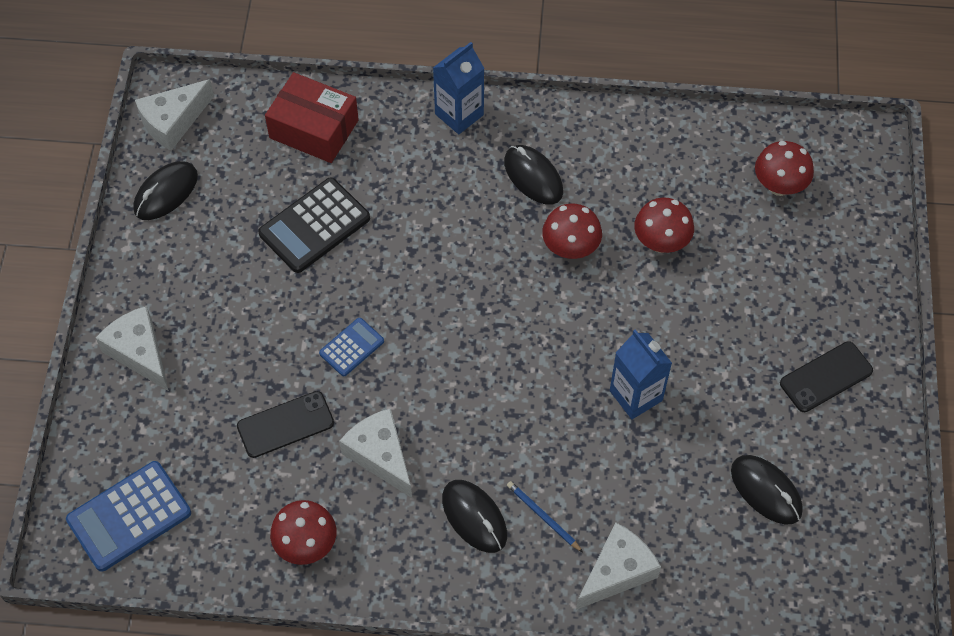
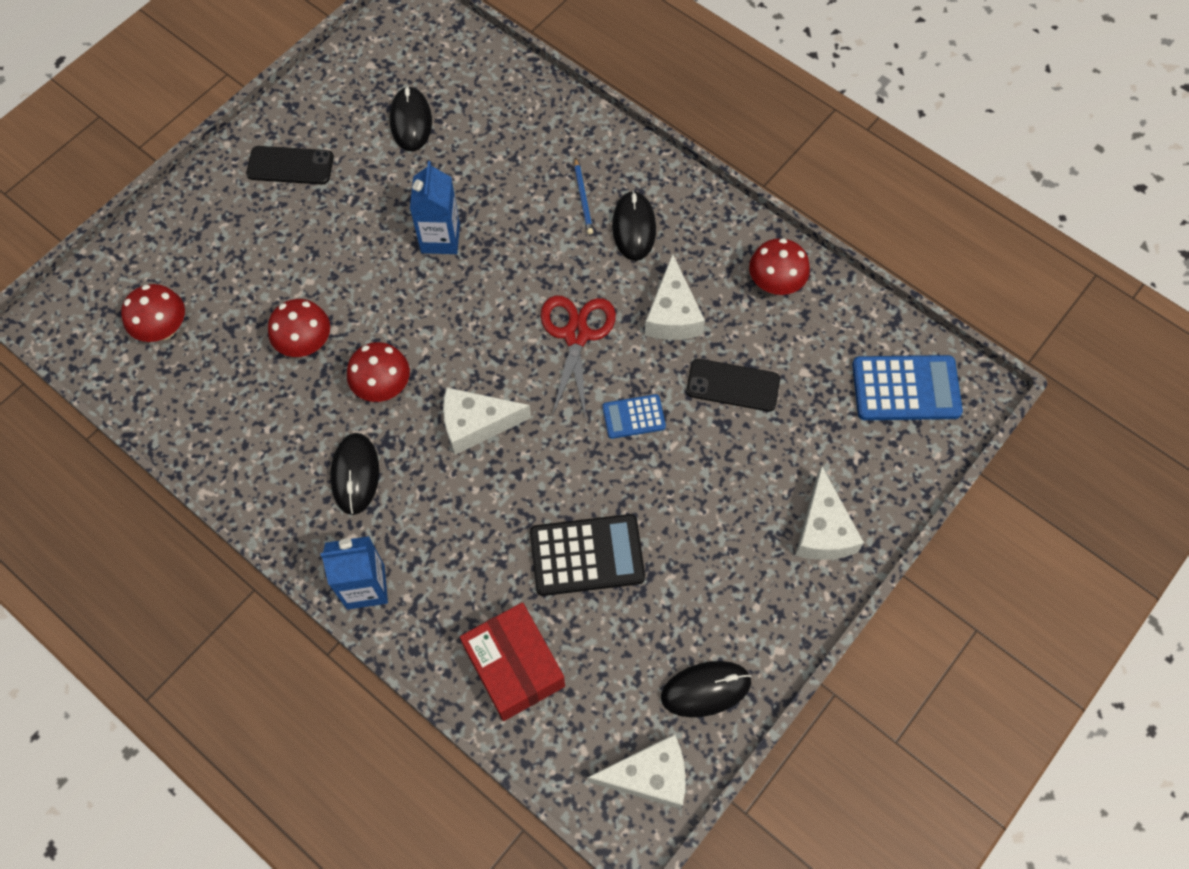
camera: 145 degrees left, 5 degrees up
(450, 385) = (576, 335): none -> red scissors
(617, 571) = (561, 134): white cheese -> white cheese (476, 424)

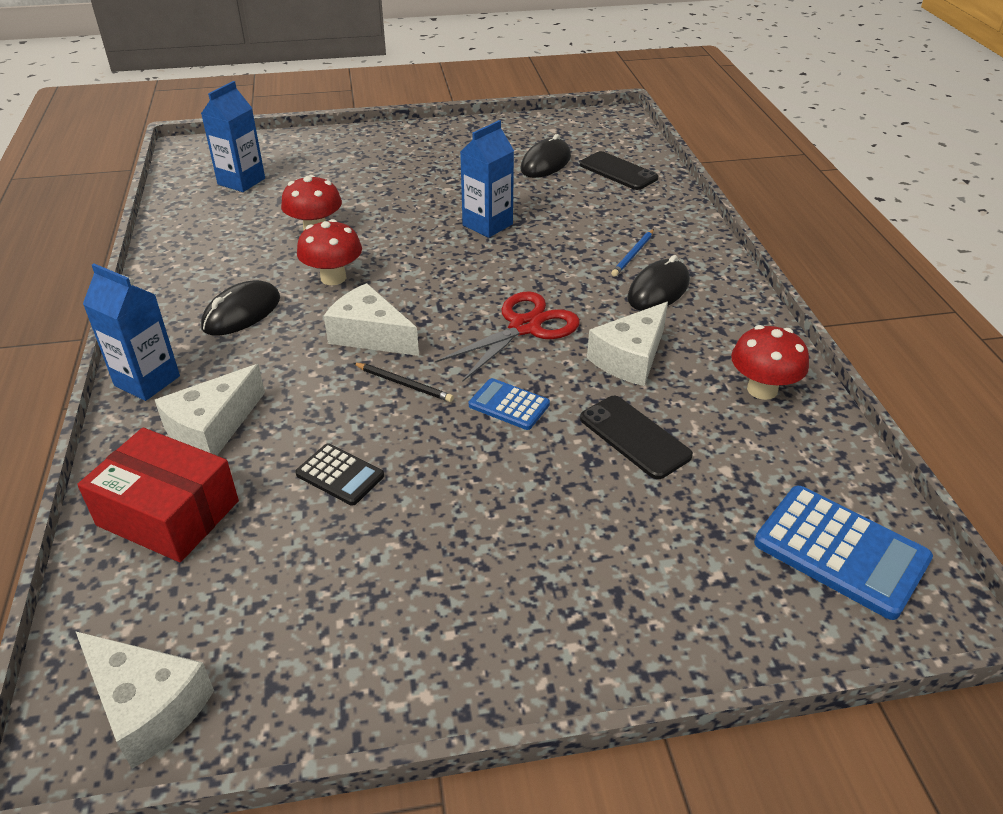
camera: 40 degrees right, 25 degrees down
(164, 329) = (241, 181): red mushroom -> blue carton
(290, 166) = (432, 149): black phone -> black phone (618, 171)
(514, 667) = (168, 513): red box -> red box turned 75 degrees counterclockwise
(548, 451) = (404, 384): none -> black pencil
(587, 555) = (340, 475): black calculator -> black calculator, size x0.56
(705, 689) = (305, 670): black mouse -> none
(823, 530) = (604, 615): white cheese -> white cheese (212, 428)

